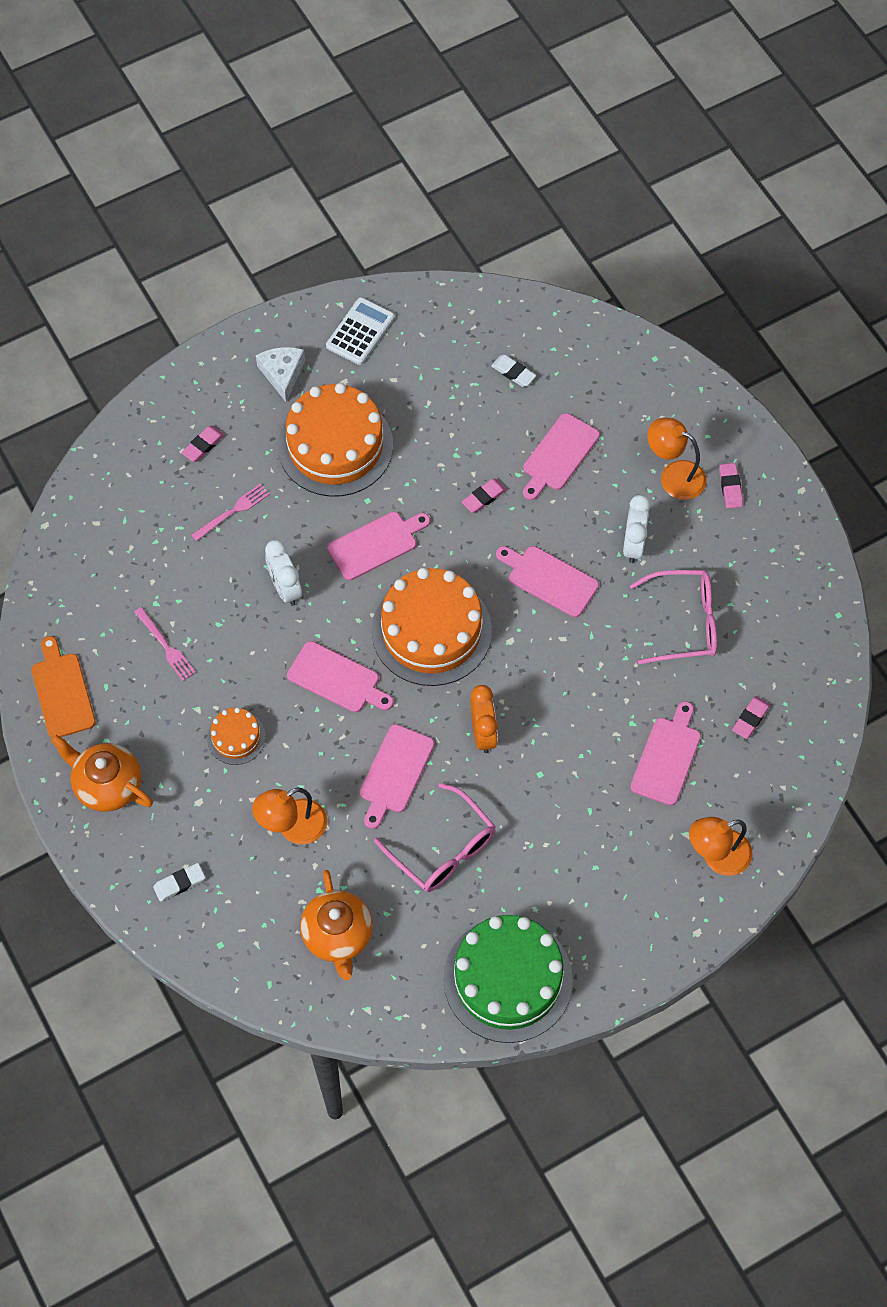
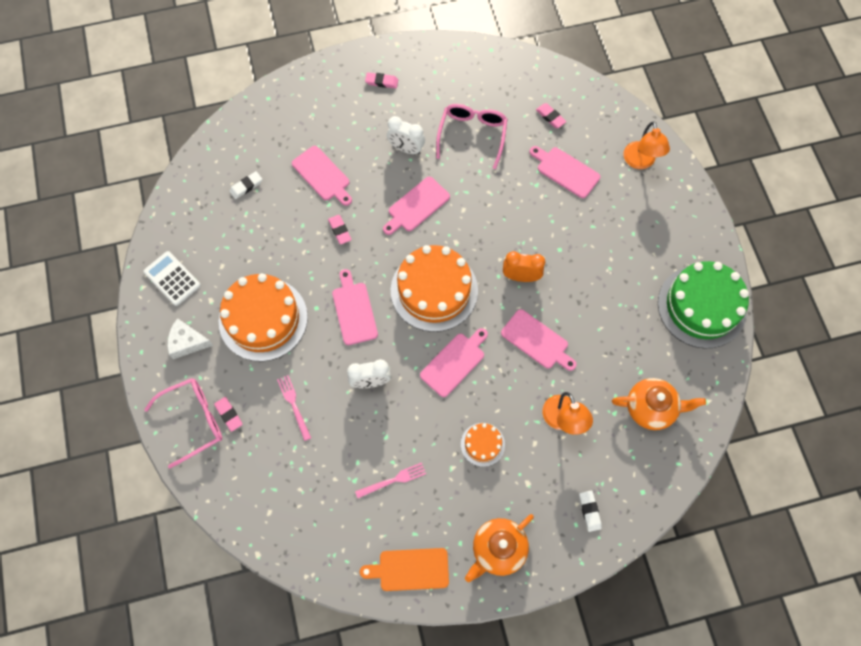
camera: 75 degrees left, 5 degrees up
(443, 849) = (601, 323): pink glasses -> pink glasses (194, 420)
(674, 475) = (362, 111): orange lamp -> none

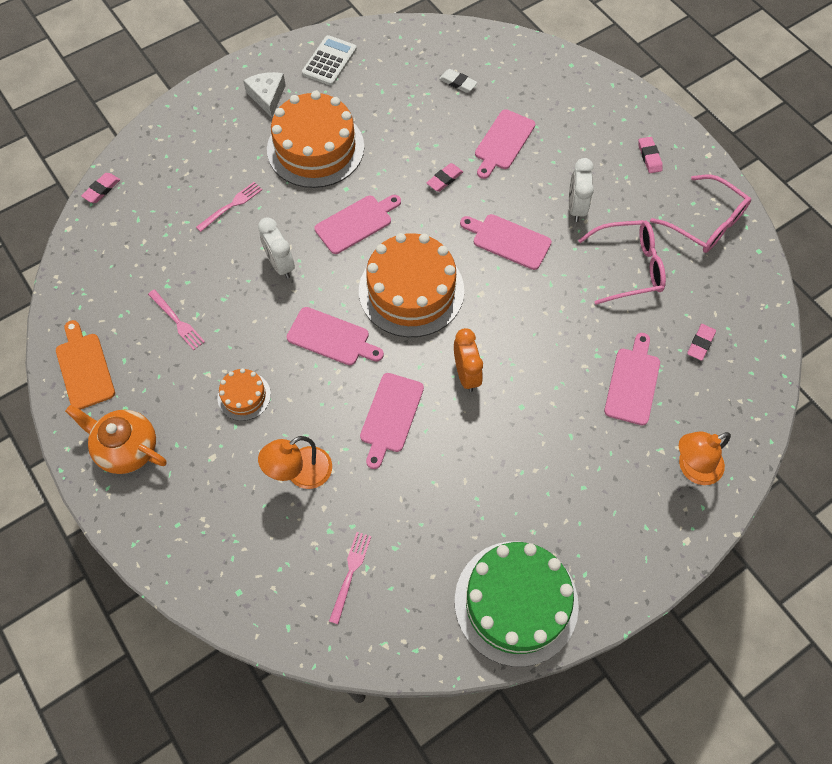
camera: 70 degrees right, 5 degrees down
(194, 420) = (188, 130): pink glasses -> pink glasses (706, 223)
(229, 414) = (203, 155): pink eraser -> pink eraser (101, 189)
(589, 511) = (197, 536): white eraser -> none
(651, 408) = (350, 573): orange teapot -> pink fork

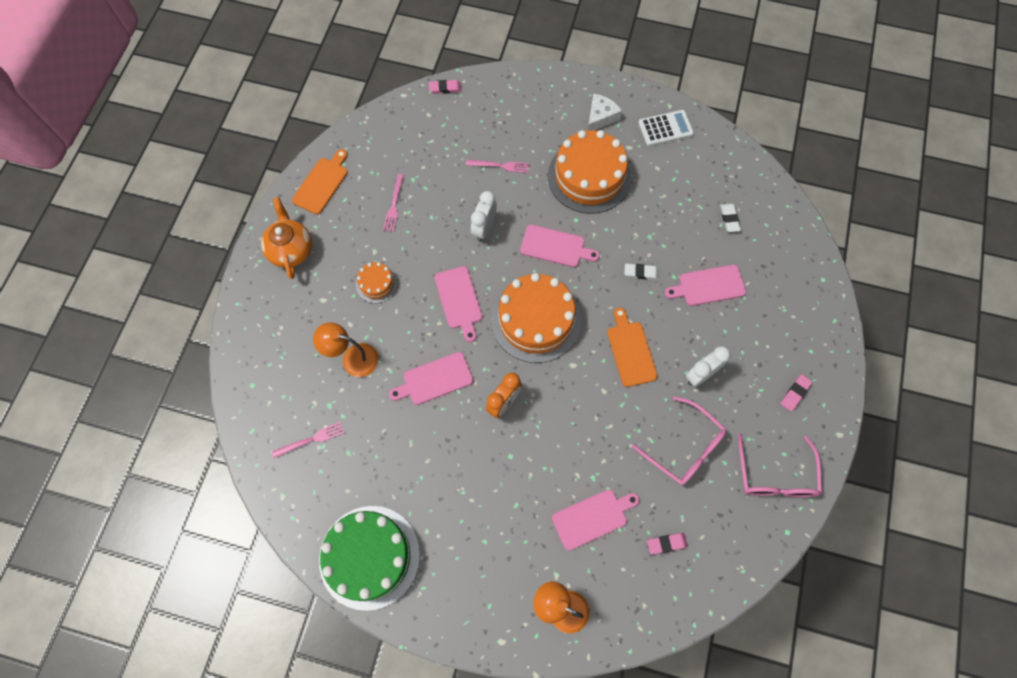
camera: 50 degrees right, 5 degrees up
(444, 179) = (641, 273): pink eraser -> white eraser
(508, 240) = (631, 351): pink cutting board -> orange cutting board

